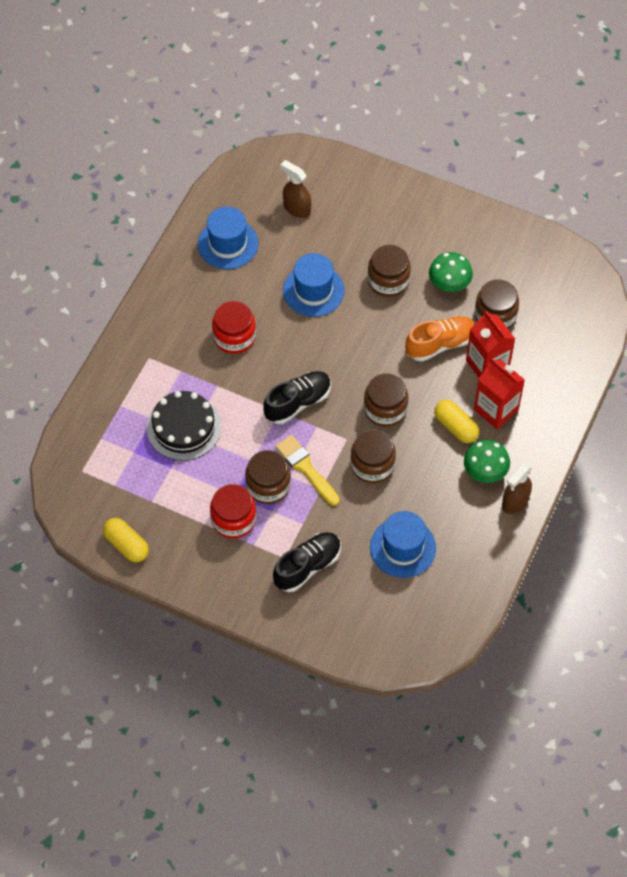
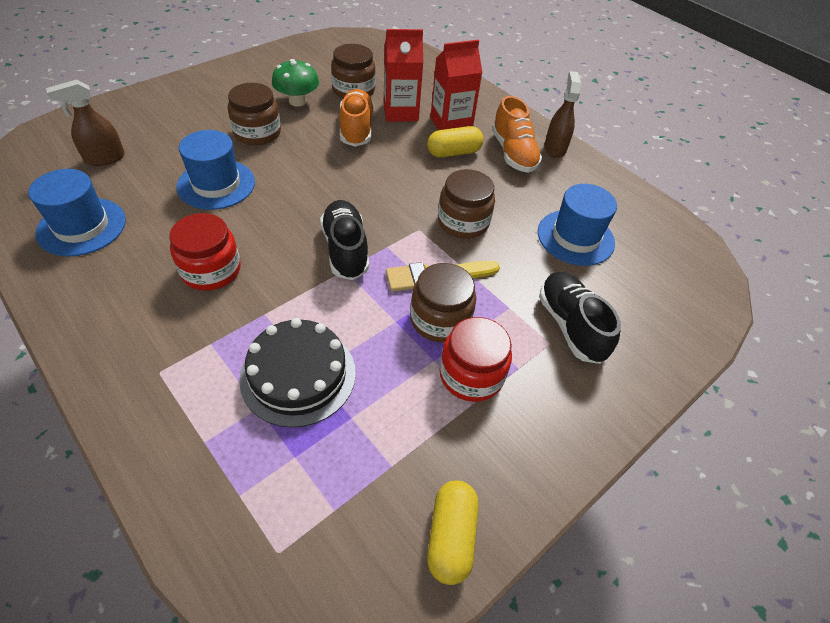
camera: 70 degrees left, 10 degrees down
(127, 545) = (450, 536): yellow capsule -> yellow capsule turned 60 degrees counterclockwise
(385, 409) = (402, 188): brown jar -> none
(485, 471) = (513, 153): green mushroom -> orange shoe
(515, 502) = (555, 148): brown spray bottle -> brown spray bottle turned 150 degrees counterclockwise

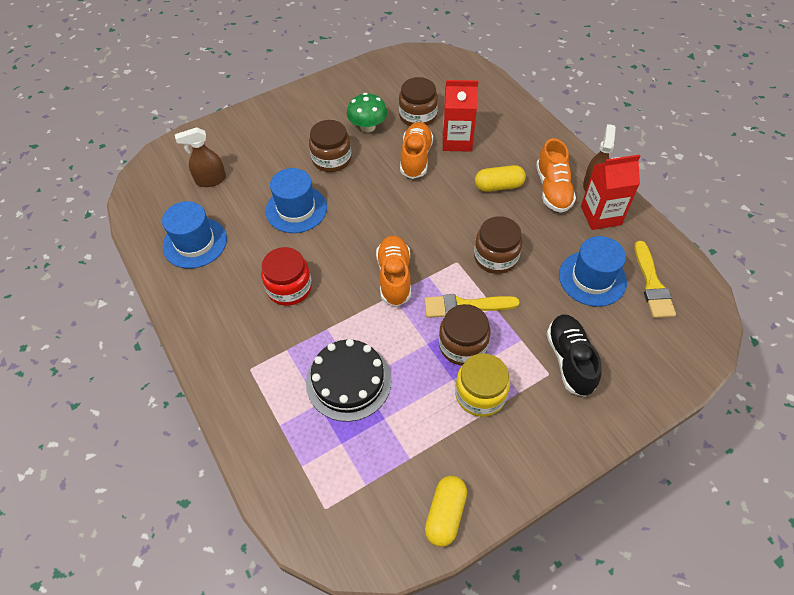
camera: 15 degrees right, 5 degrees up
(345, 250) = (394, 277): black shoe -> orange shoe
(451, 124) = (501, 155): red carton -> red carton (600, 215)
(471, 375) = (480, 394): red jar -> yellow jar
(641, 239) = (652, 284): none -> yellow brush

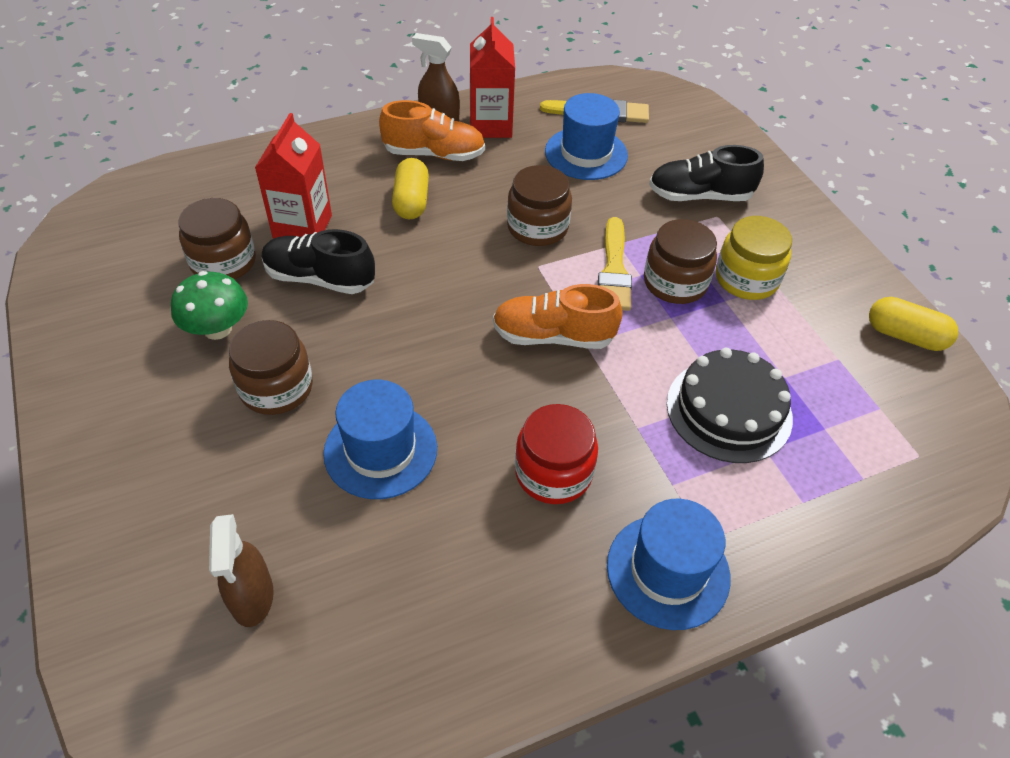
camera: 85 degrees left, 5 degrees down
(195, 243) = (418, 628): blue hat -> blue hat (668, 571)
(416, 158) = (319, 278): orange shoe -> black shoe

